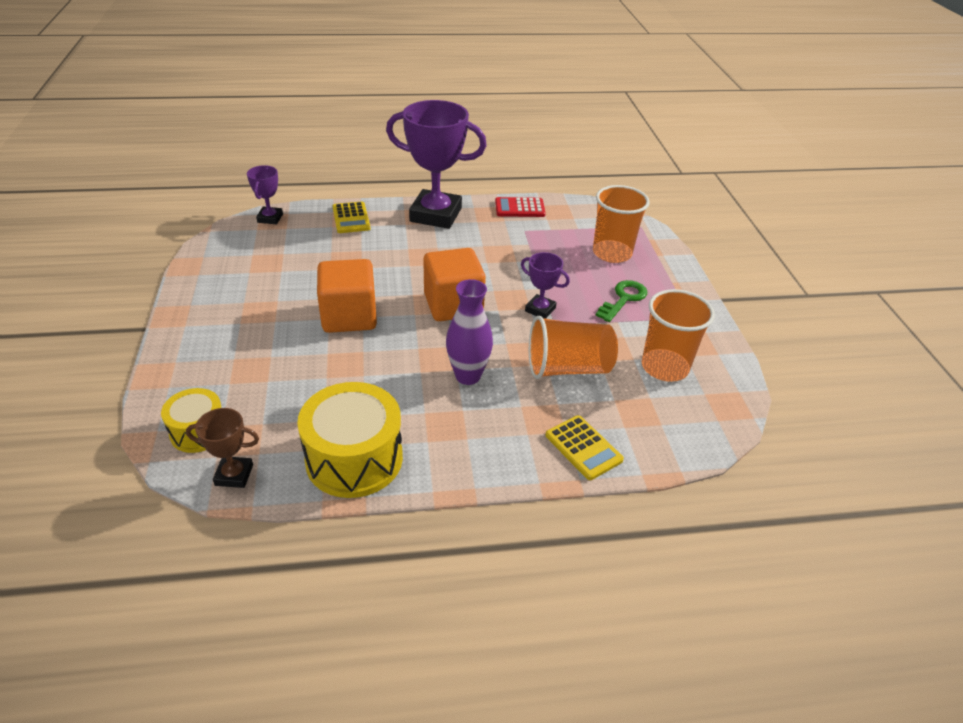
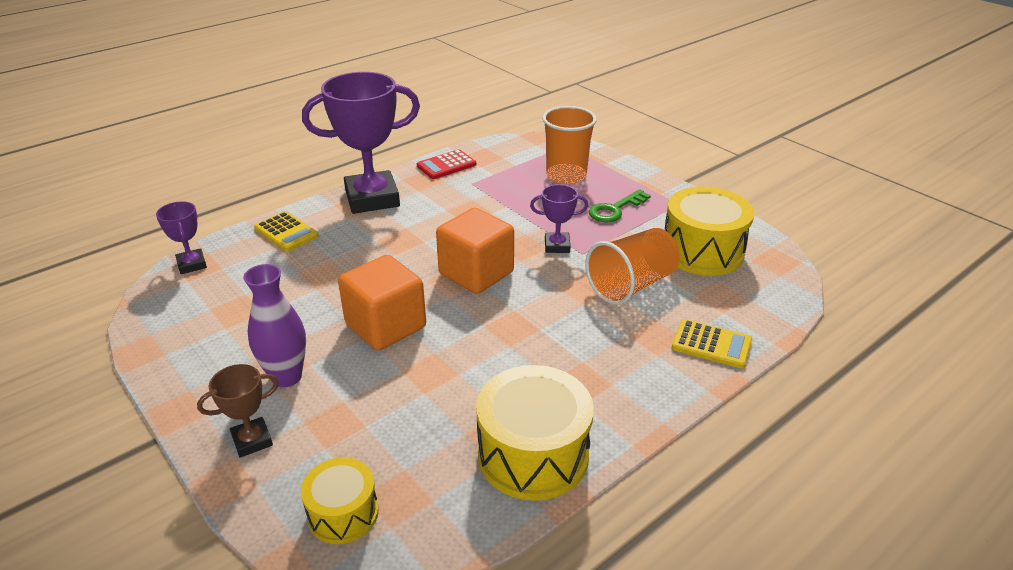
camera: 30 degrees left, 5 degrees down
(234, 475) = (430, 535): brown trophy -> brown trophy (252, 440)
(468, 376) = (556, 330): purple vase -> purple vase (286, 377)
(623, 299) = (615, 209): green key -> green key turned 135 degrees counterclockwise
(664, 367) = (702, 251): orange cup -> yellow drum

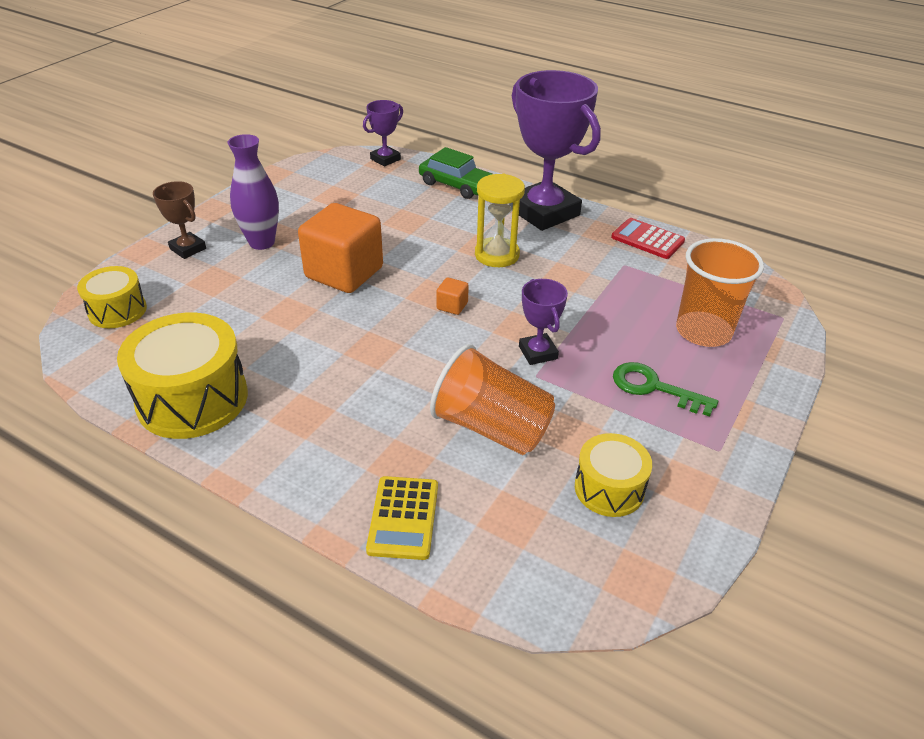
camera: 70 degrees right, 5 degrees up
(286, 232) = (456, 185): yellow calculator -> green car
(418, 235) = (497, 255): none -> yellow hourglass
(476, 273) = (452, 306): orange cube -> orange cube, size x0.40
(702, 251) = (609, 488): yellow drum -> yellow drum, size x0.58

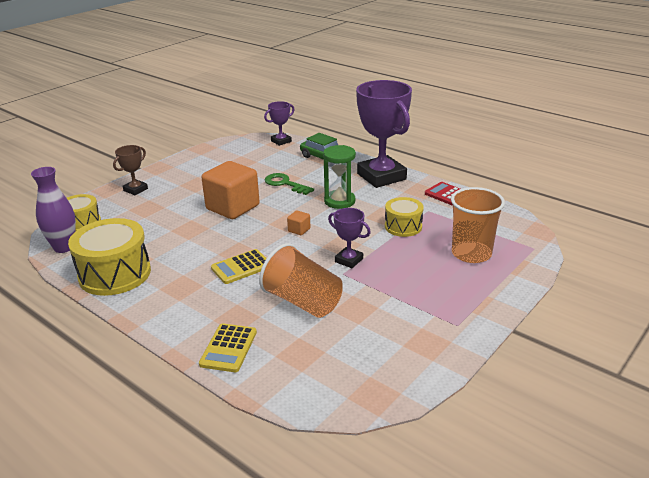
camera: 10 degrees right, 10 degrees down
(188, 249) = (135, 189): brown trophy -> brown trophy turned 75 degrees clockwise
(262, 242) = (184, 188): purple vase -> purple vase (64, 247)
(384, 374) = (241, 267): none -> yellow calculator
(497, 255) = (339, 201): yellow hourglass -> green hourglass
(538, 352) = (349, 260): purple trophy -> purple trophy turned 45 degrees counterclockwise
(609, 488) = (371, 342): yellow drum -> yellow drum (403, 226)
(654, 388) = (423, 285): green key -> green key (285, 184)

